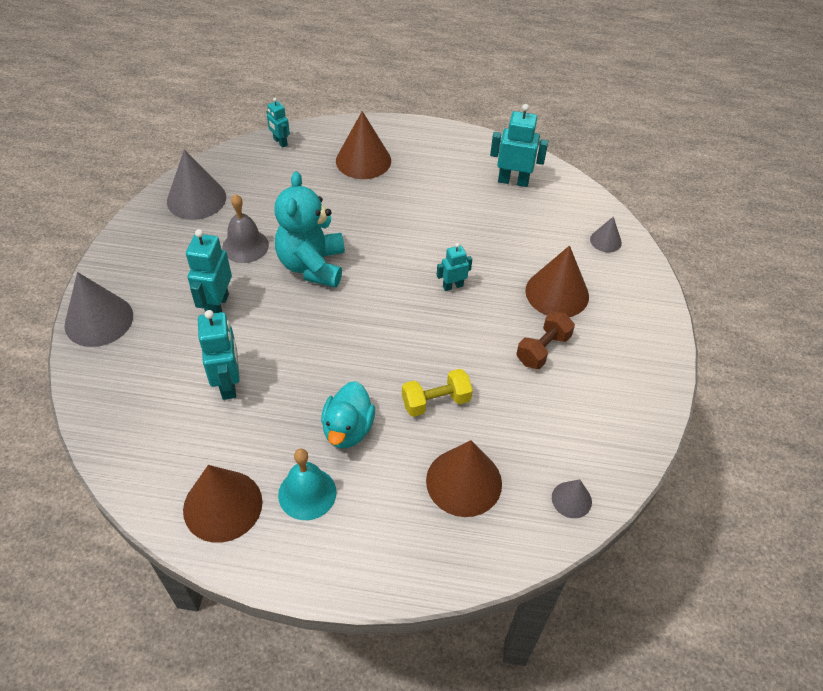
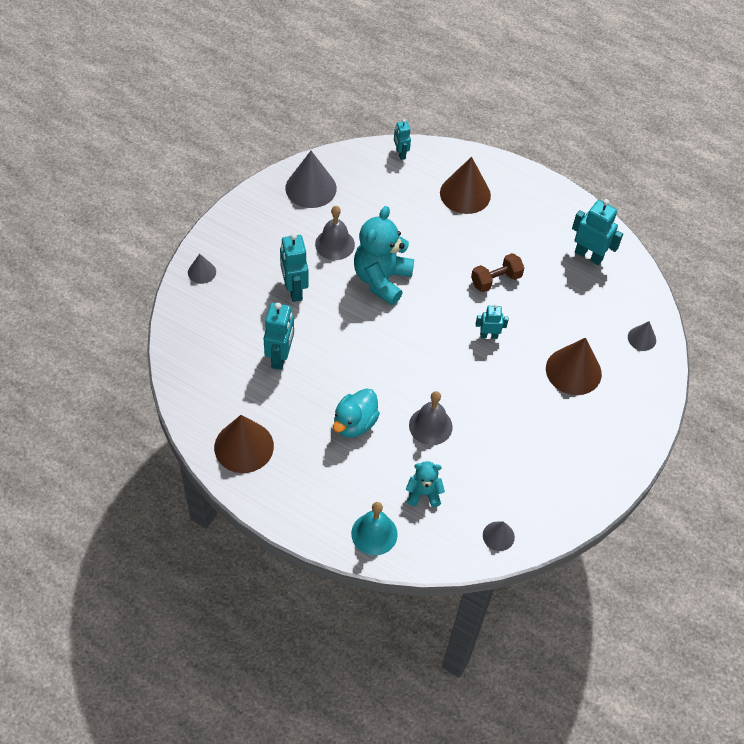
camera: 20 degrees right, 5 degrees up
(99, 320) = (202, 272): grey cone -> grey cone, size x0.52
(217, 306) = (294, 290): turquoise robot -> turquoise robot turned 45 degrees counterclockwise
(307, 493) = (306, 459): turquoise bell -> turquoise bell (374, 533)
(436, 401) = (430, 426): yellow dumbbell -> grey bell
(464, 481) = (423, 493): brown cone -> turquoise teddy bear
(543, 349) = (536, 414): brown dumbbell -> brown dumbbell (495, 280)

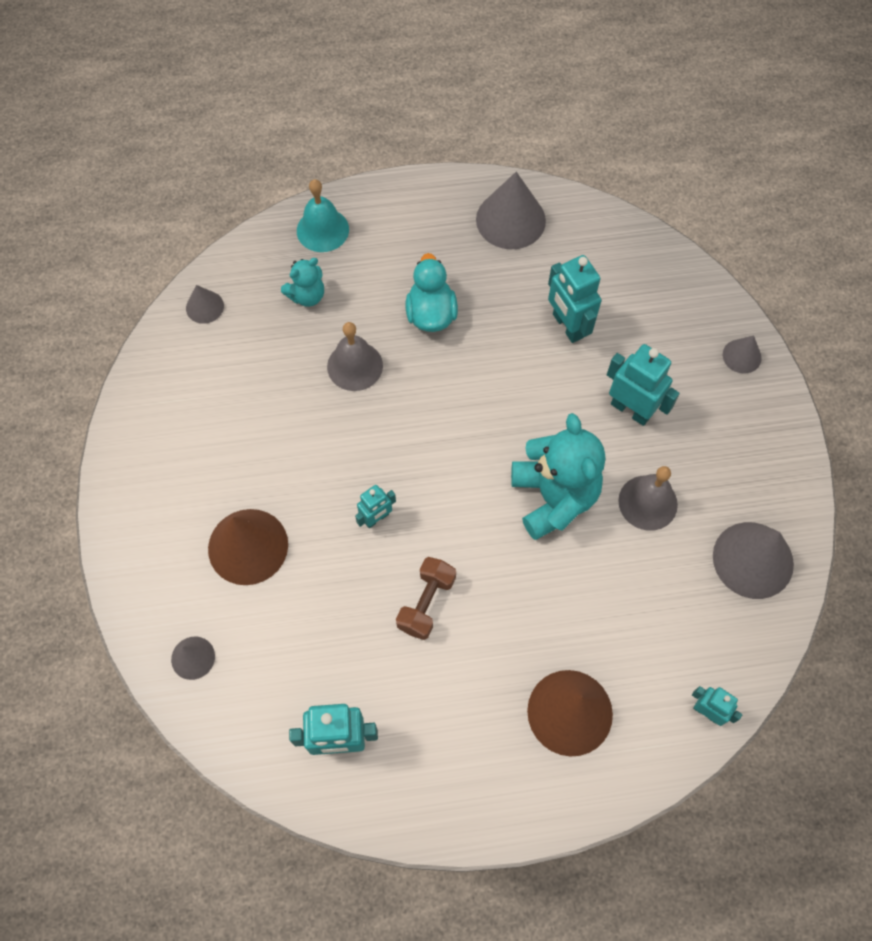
camera: 145 degrees right, 10 degrees up
(244, 446) = (510, 220): brown cone -> grey cone

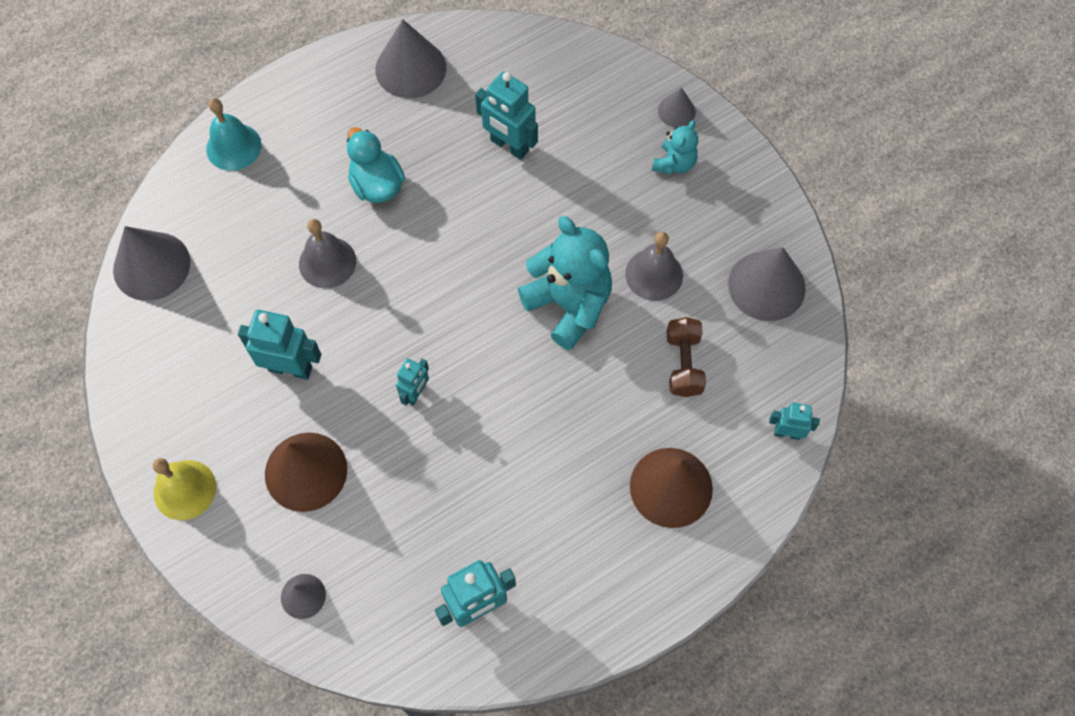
camera: 25 degrees left, 0 degrees up
(139, 516) = (185, 489): none -> yellow bell
(204, 307) = (151, 266): grey cone -> grey cone, size x1.91
(307, 296) = (249, 215): turquoise teddy bear -> turquoise teddy bear (674, 164)
(426, 603) = (498, 449): brown dumbbell -> brown dumbbell (683, 364)
(631, 409) = (601, 198): turquoise robot -> turquoise robot (290, 368)

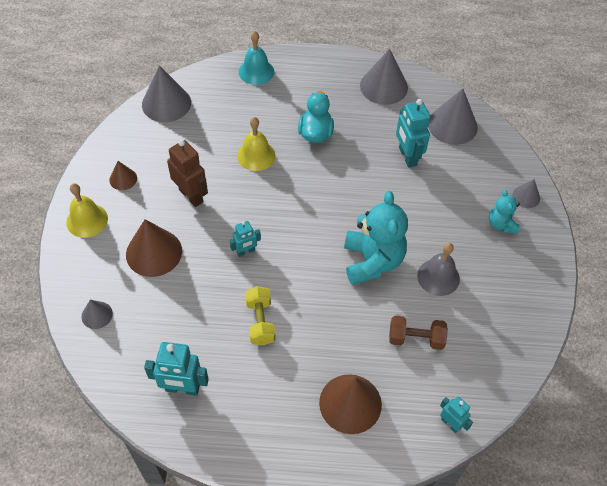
camera: 35 degrees right, 10 degrees down
(184, 405) = (123, 179): none -> brown cone
(290, 368) = (191, 196): turquoise robot -> brown robot
(327, 262) = (256, 155): grey bell -> yellow bell
(501, 466) = (260, 322): none -> yellow dumbbell
(674, 164) = (501, 224): turquoise teddy bear -> turquoise teddy bear turned 105 degrees clockwise
(683, 364) = (416, 339): brown dumbbell -> brown dumbbell turned 60 degrees clockwise
(766, 286) = (506, 328): grey cone -> grey cone (452, 125)

